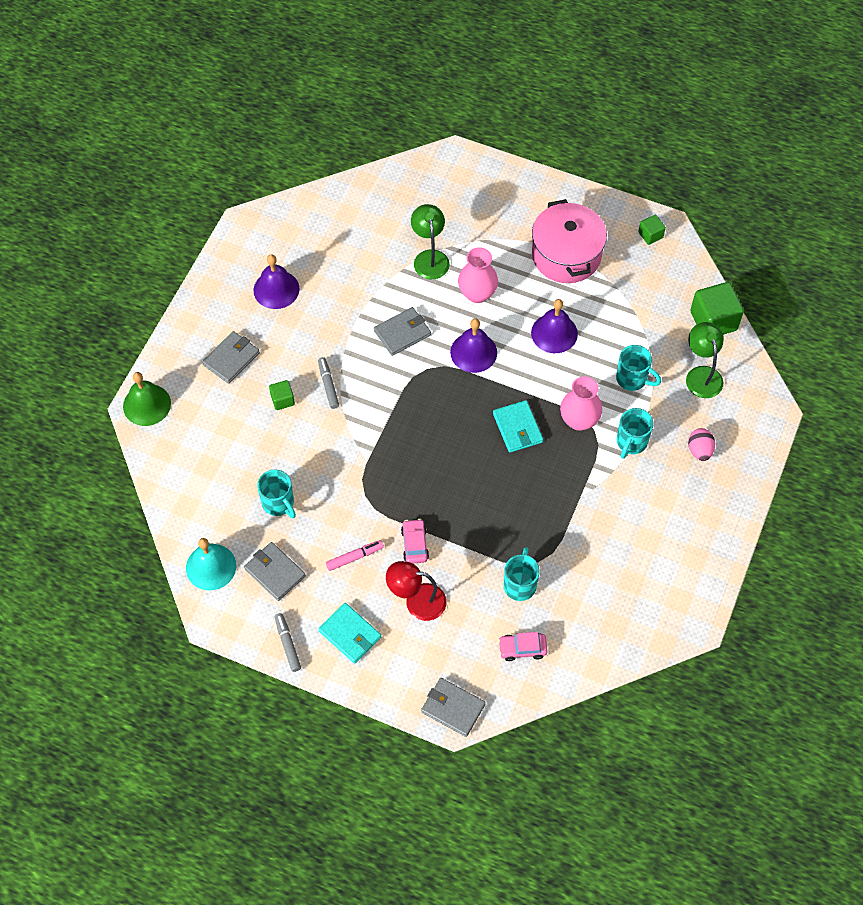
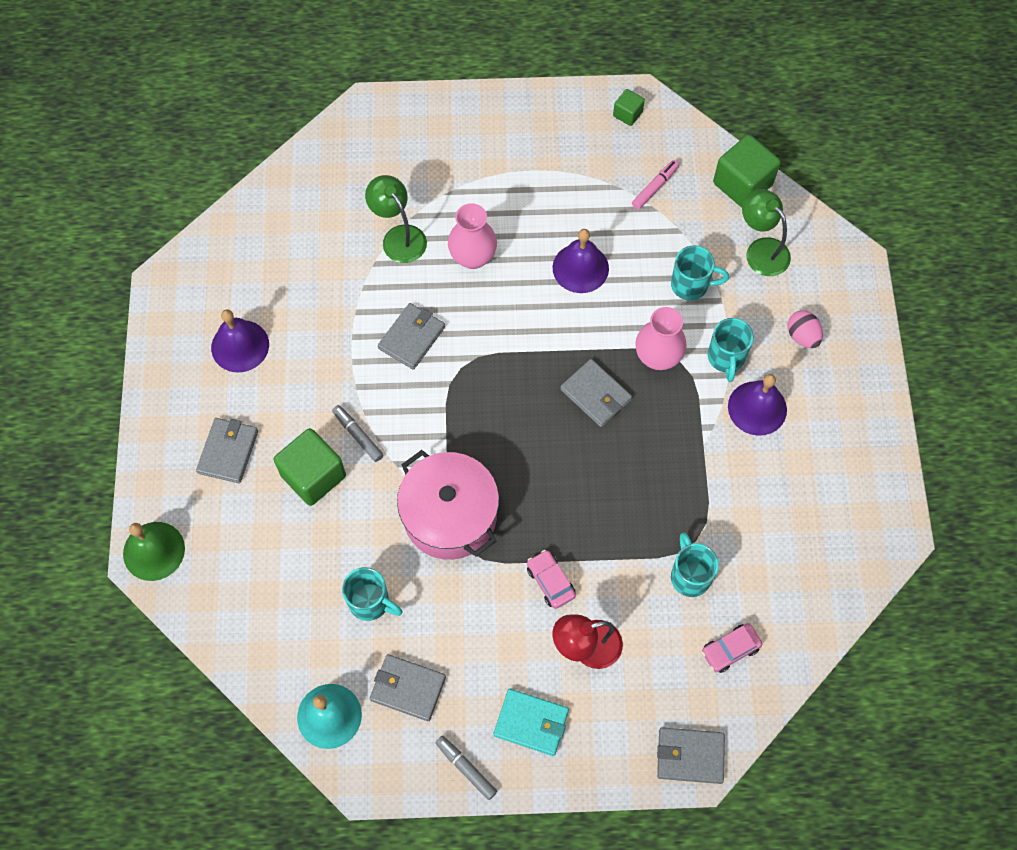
camera: 25 degrees left, 5 degrees up
(282, 400) = (313, 475): green cube -> green cube, size x1.93
(354, 557) = (490, 628): pink marker -> pink marker (655, 187)
(473, 352) = (503, 327): purple bell -> purple bell (757, 408)
(517, 428) = (595, 394): turquoise wallet -> grey wallet
(566, 255) = (548, 173): pink pot -> pink pot (450, 515)

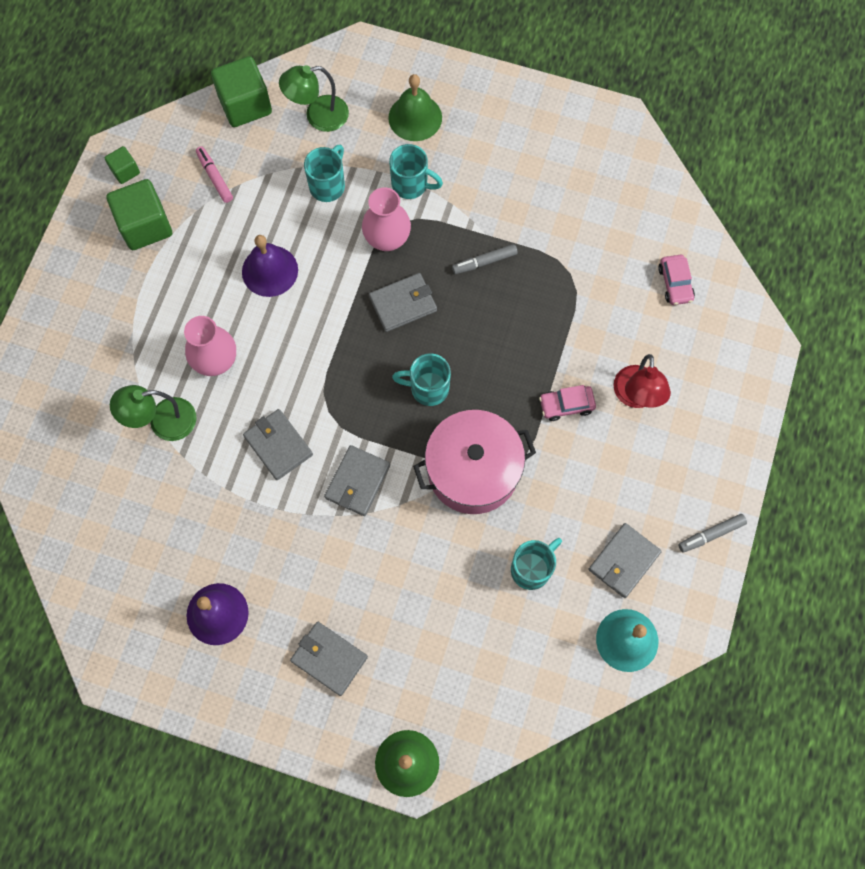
camera: 70 degrees left, 5 degrees up
(313, 475) = (386, 583): green cube -> green cube (145, 226)
(358, 435) = (360, 528): grey marker -> grey marker (484, 262)
(531, 722) = (687, 466): turquoise wallet -> none
(690, 575) = (600, 290): turquoise mug -> turquoise mug (428, 388)
(690, 756) = (755, 349): grey wallet -> grey wallet (357, 481)
(757, 408) = (468, 179): purple bell -> none
(802, 336) = (415, 117): pink egg -> green bell

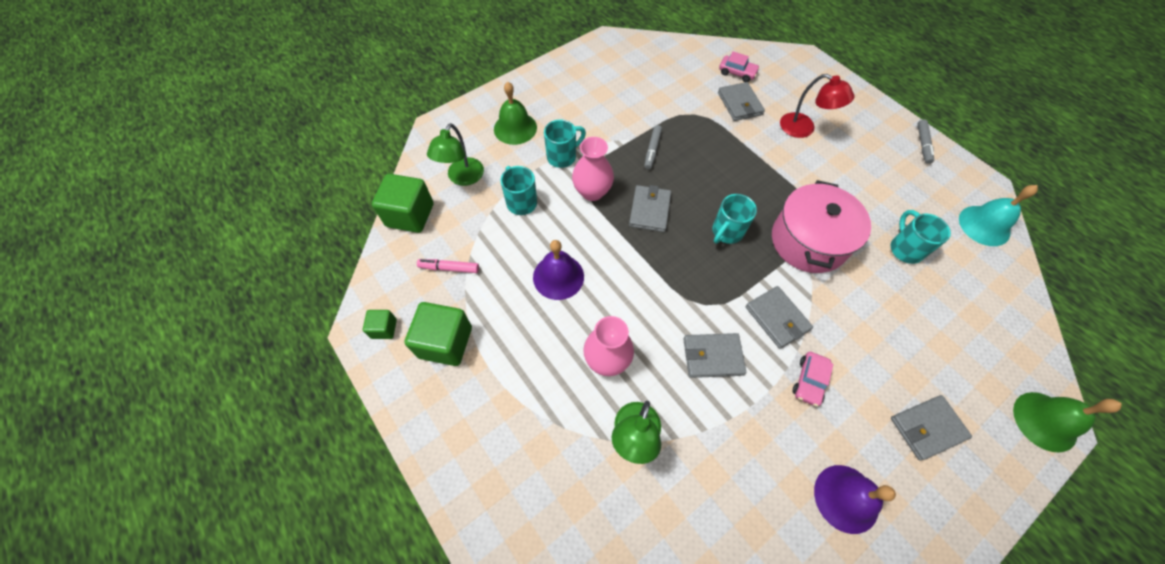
camera: 55 degrees left, 10 degrees down
(566, 405) = (788, 165): pink car -> pink car (809, 381)
(624, 561) = (922, 196): grey wallet -> grey wallet (739, 104)

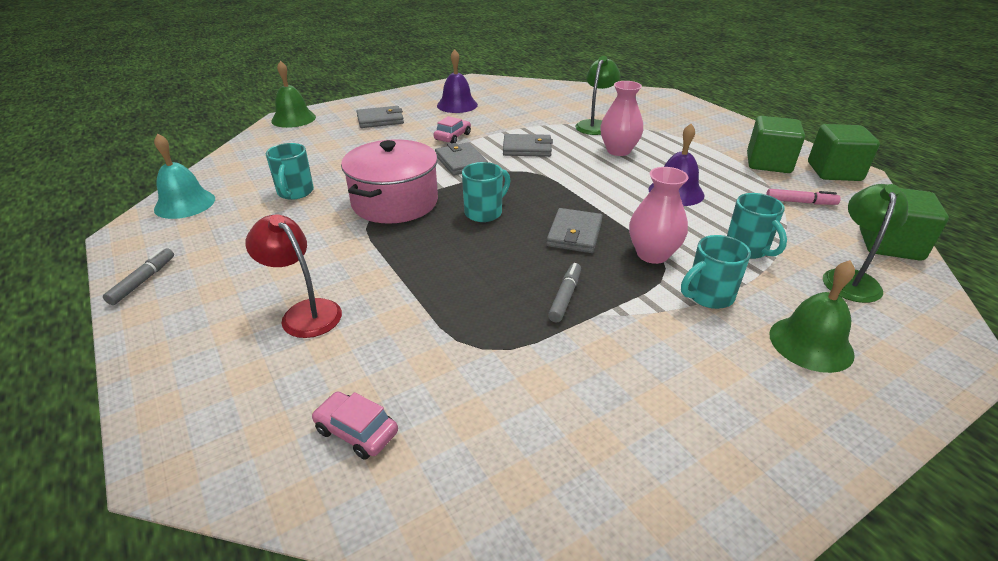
camera: 175 degrees left, 25 degrees down
(384, 328) = (834, 172): green cube -> green cube, size x1.93
(739, 104) = (388, 361): grey wallet -> none

